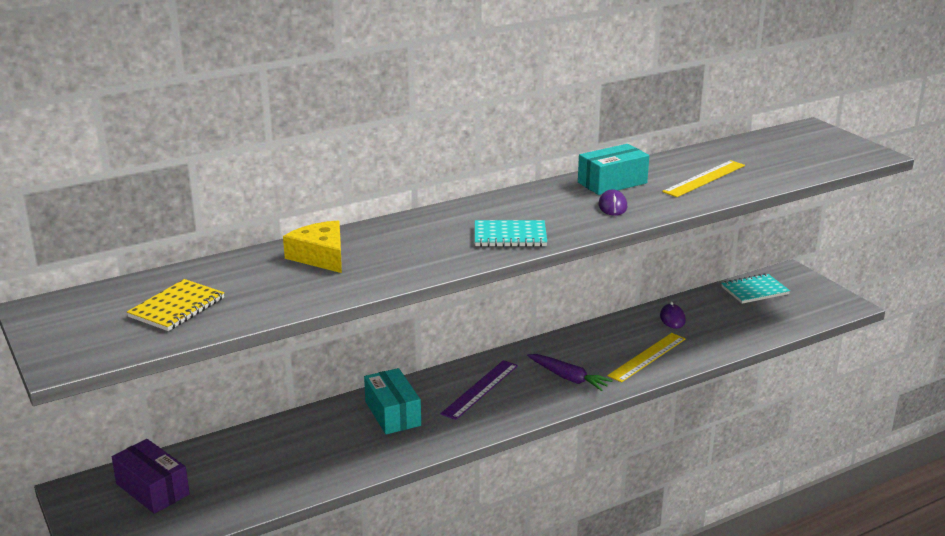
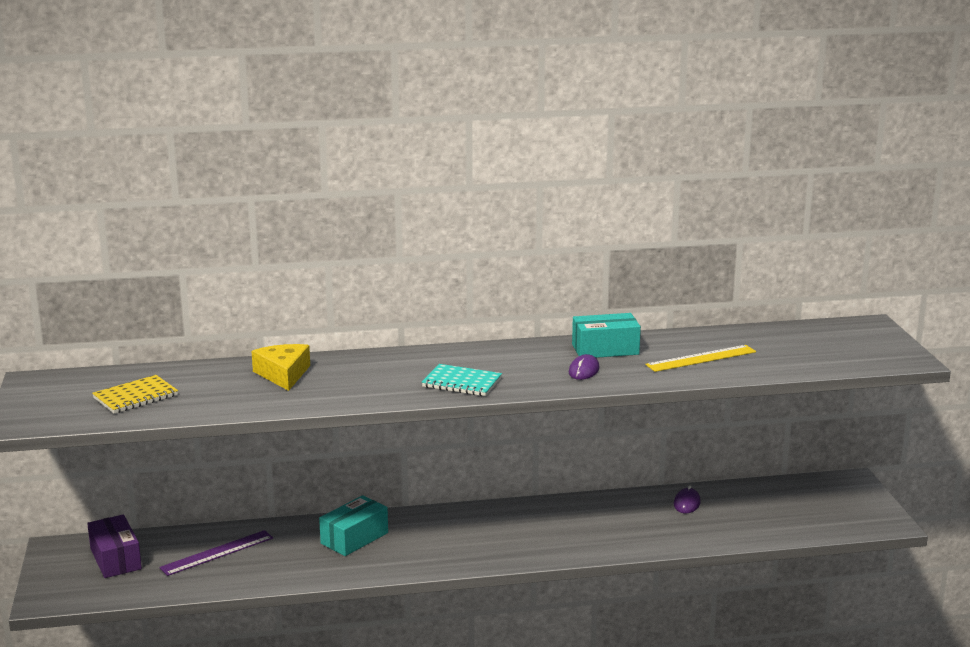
camera: 20 degrees right, 5 degrees down
(393, 413) = (354, 538): turquoise box -> turquoise box turned 45 degrees clockwise
(480, 389) = (448, 532): purple ruler -> purple ruler (217, 553)
(568, 378) = (539, 538): purple carrot -> none
(647, 357) = (631, 534): yellow ruler -> none
(754, 290) = (797, 492): turquoise notebook -> none

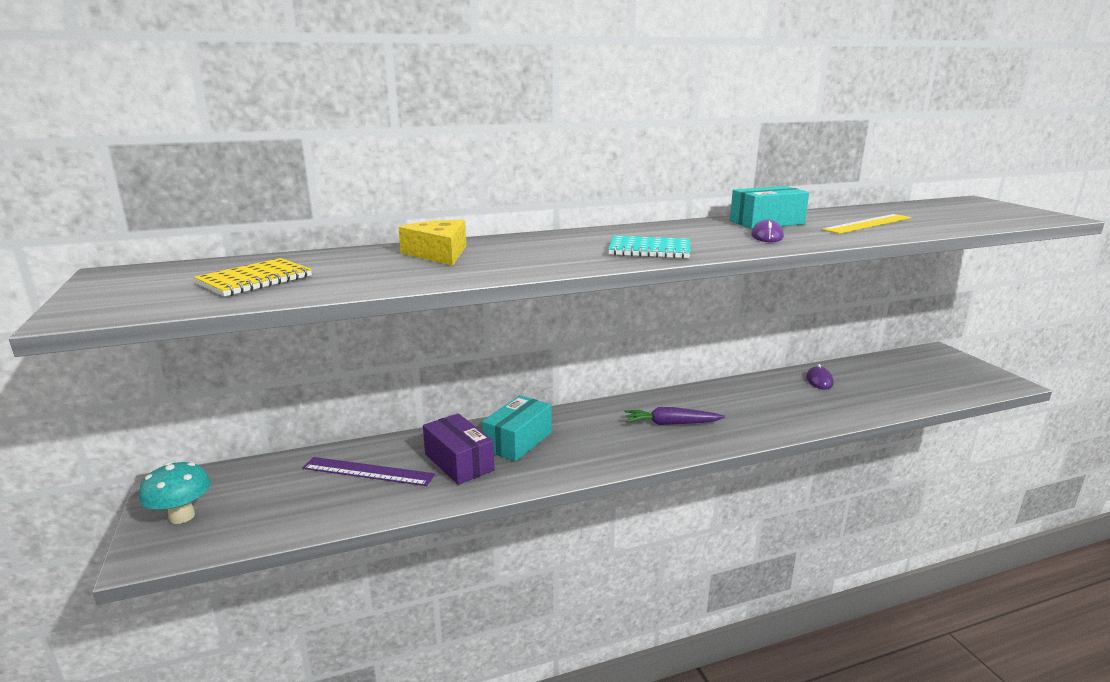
camera: 10 degrees left, 0 degrees up
(67, 574) = (182, 516): none -> turquoise mushroom
(115, 559) = (245, 490): purple box -> purple box (459, 462)
(217, 553) = (368, 471): purple ruler -> purple ruler turned 60 degrees clockwise
(504, 535) = (671, 423): none -> purple carrot

